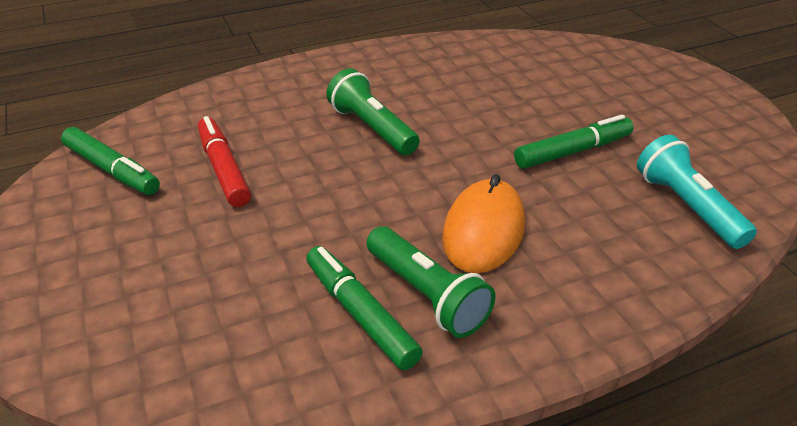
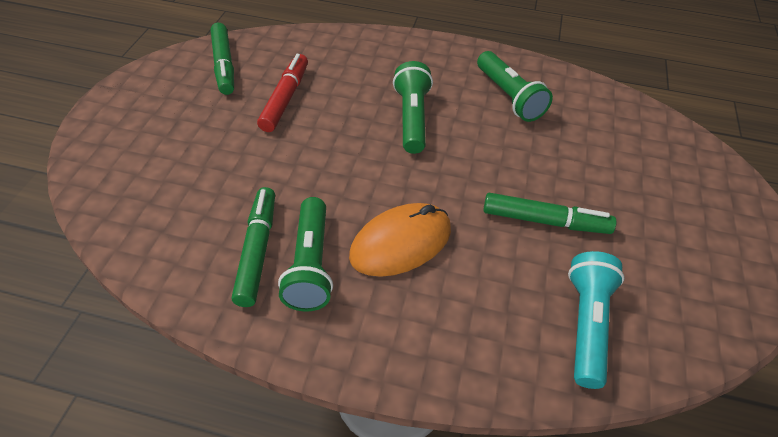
camera: 35 degrees right, 10 degrees up
(435, 75) = (509, 97): none -> green flashlight

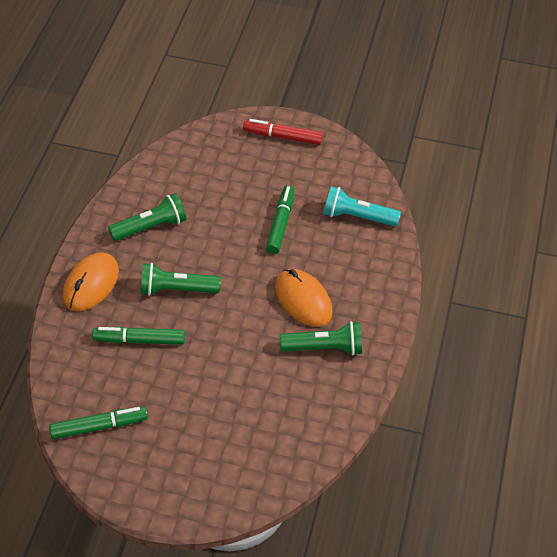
camera: 90 degrees left, 0 degrees up
(257, 251) = (314, 378): green marker -> green marker (139, 340)
(285, 98) = (150, 375): red marker -> red marker (282, 137)
(415, 55) = (91, 284): none -> orange mouse

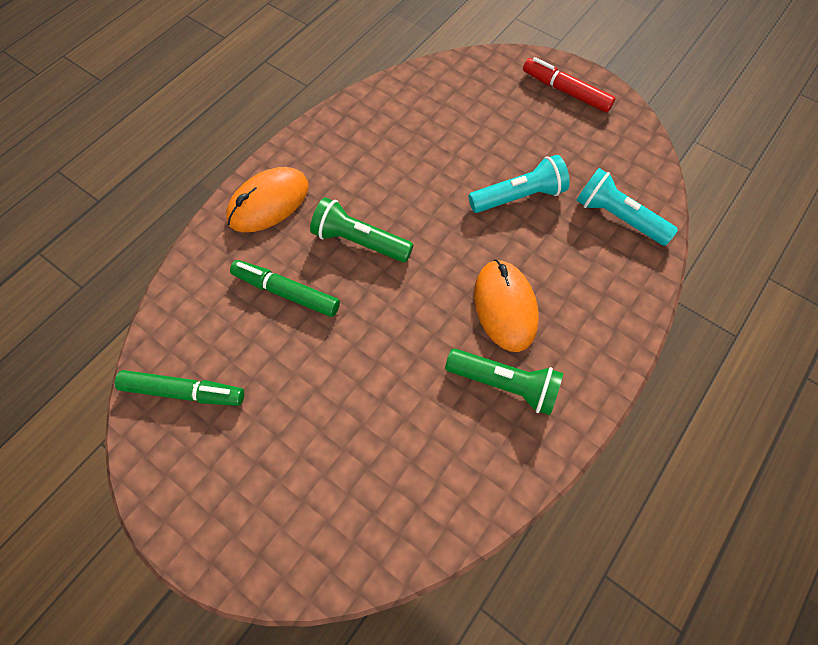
camera: 25 degrees right, 15 degrees up
(150, 227) = (367, 154): green flashlight -> none
(280, 224) = (518, 197): green marker -> turquoise flashlight

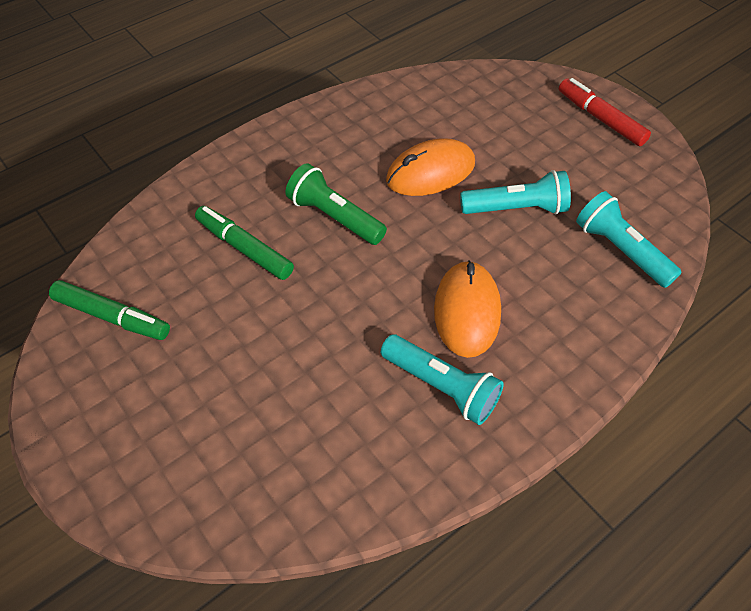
camera: 15 degrees right, 10 degrees down
(268, 202) = (256, 163): orange mouse -> orange mouse (430, 172)
(504, 384) = (441, 386): green flashlight -> turquoise flashlight

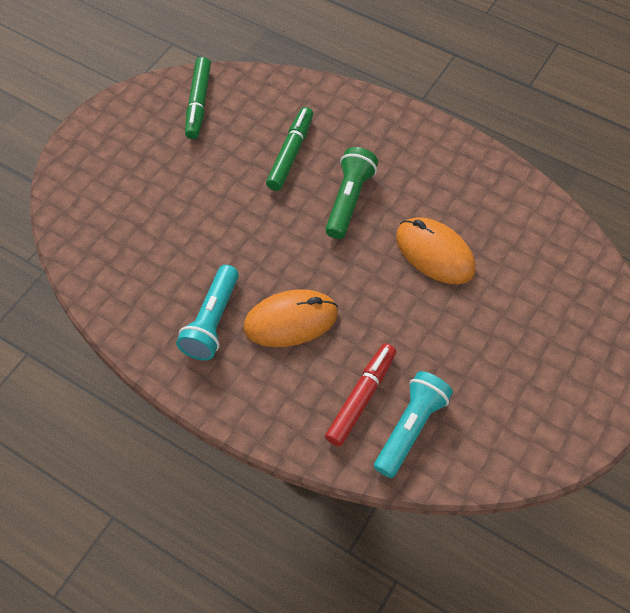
camera: 70 degrees right, 5 degrees up
(516, 208) = (422, 331): turquoise flashlight -> none
(600, 119) = (586, 380): red marker -> red marker (361, 397)

